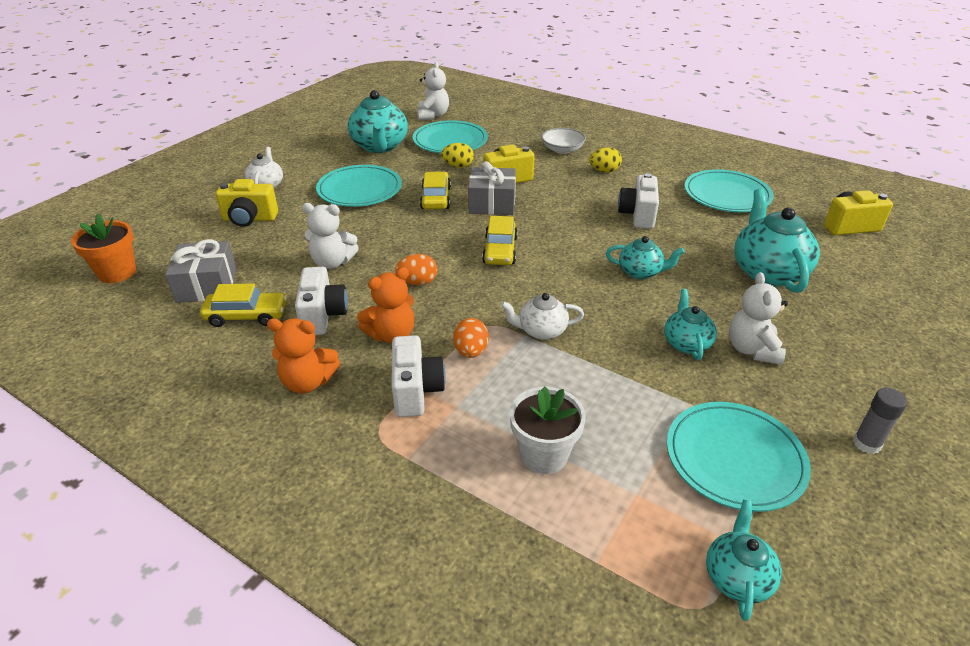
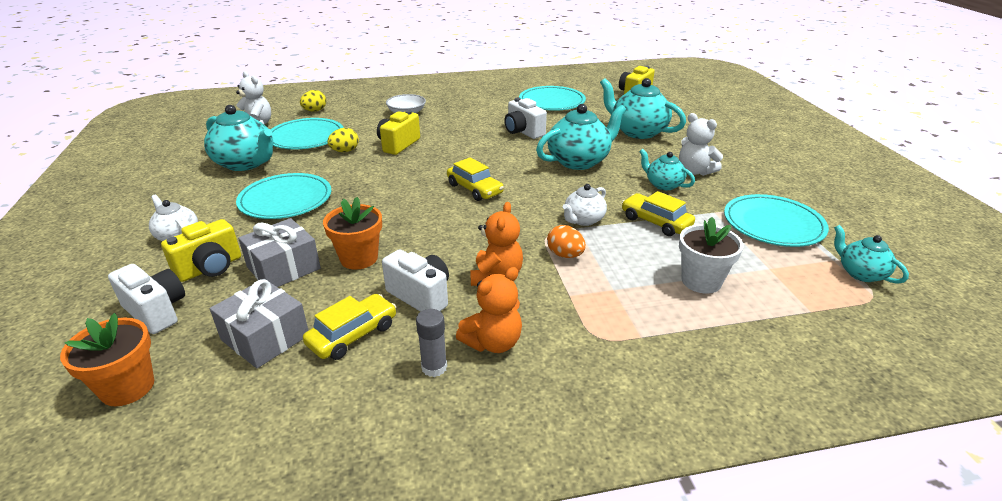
camera: 45 degrees left, 5 degrees down
(332, 262) = (359, 258): white teddy bear -> orange flower pot
(416, 391) = (575, 298): white camera -> white camera (156, 311)
(418, 282) = (453, 236): orange egg -> none
(436, 198) = (366, 178): yellow car -> yellow car (655, 222)
(492, 204) = (416, 164): grey gift -> grey gift (283, 268)
(604, 171) = (458, 115): yellow egg -> yellow egg (315, 111)
(640, 272) = (579, 161): turquoise teapot -> turquoise teapot, size x1.77
(866, 444) = (801, 186): grey glue stick -> grey glue stick (434, 367)

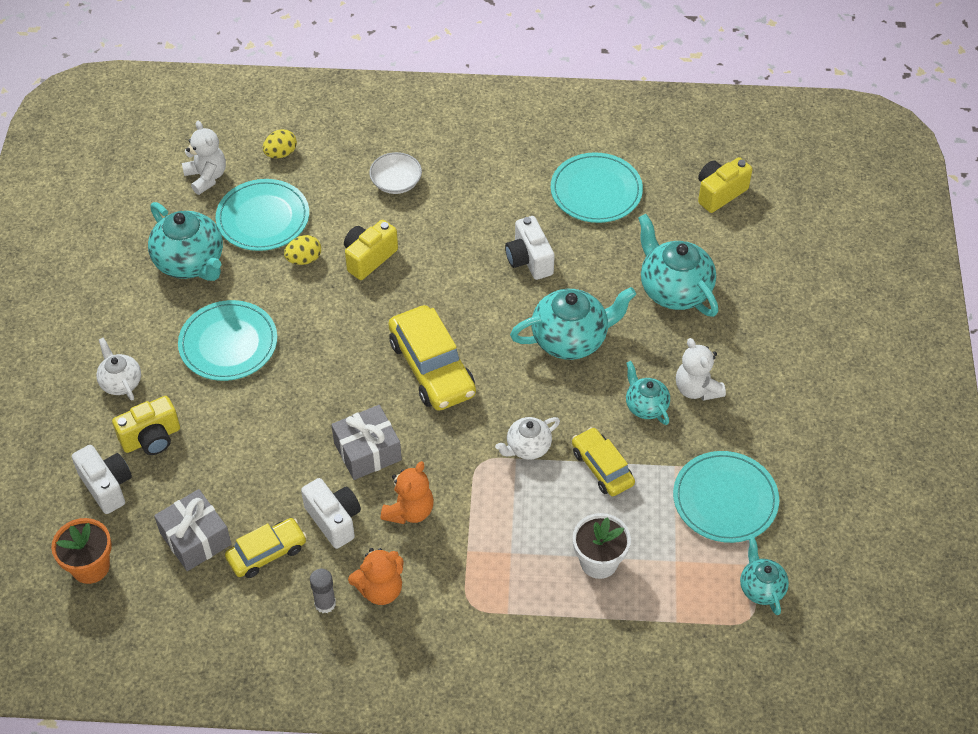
camera: 15 degrees right, 20 degrees up
(283, 268) = (217, 453): grey gift -> grey gift (367, 451)
(359, 258) = (288, 455): orange flower pot -> none
(474, 189) = (432, 367): yellow car -> yellow car, size x1.63
(565, 255) = (486, 496): orange egg -> none

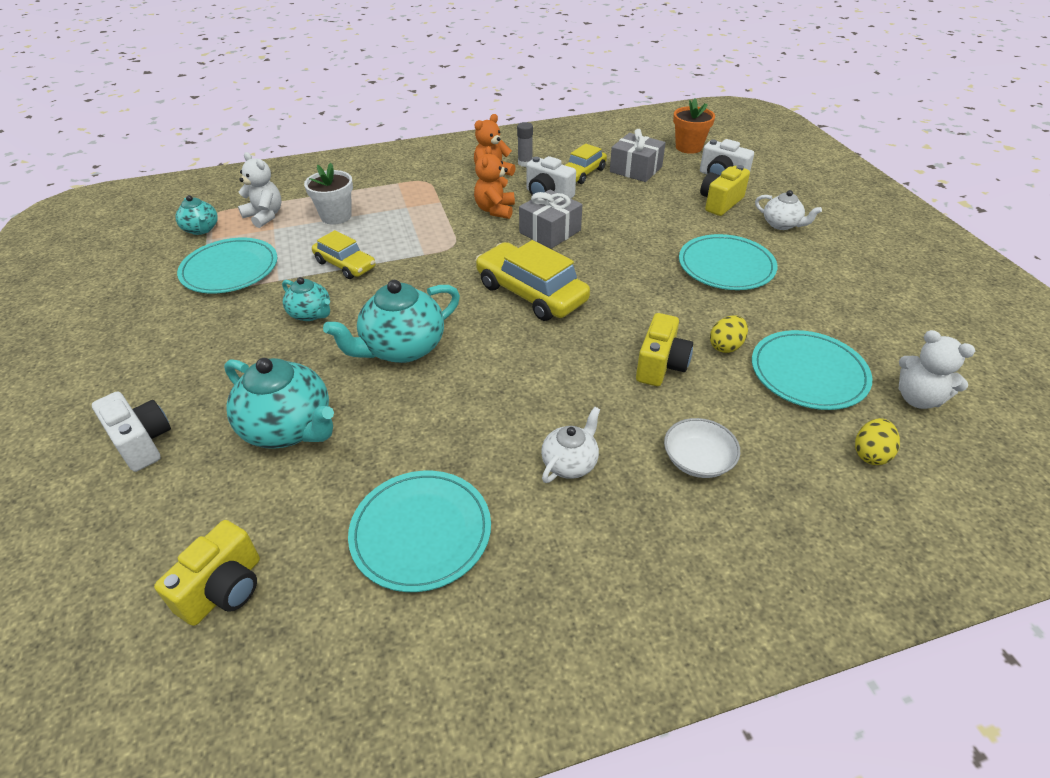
camera: 160 degrees right, 10 degrees down
(190, 262) = (831, 314): turquoise teapot -> none
(527, 447) = (416, 262): white teapot -> white teapot (570, 463)
(529, 260) = (479, 413): white camera -> white camera (142, 442)
(697, 389) = (257, 339): white teddy bear -> white teddy bear (265, 216)

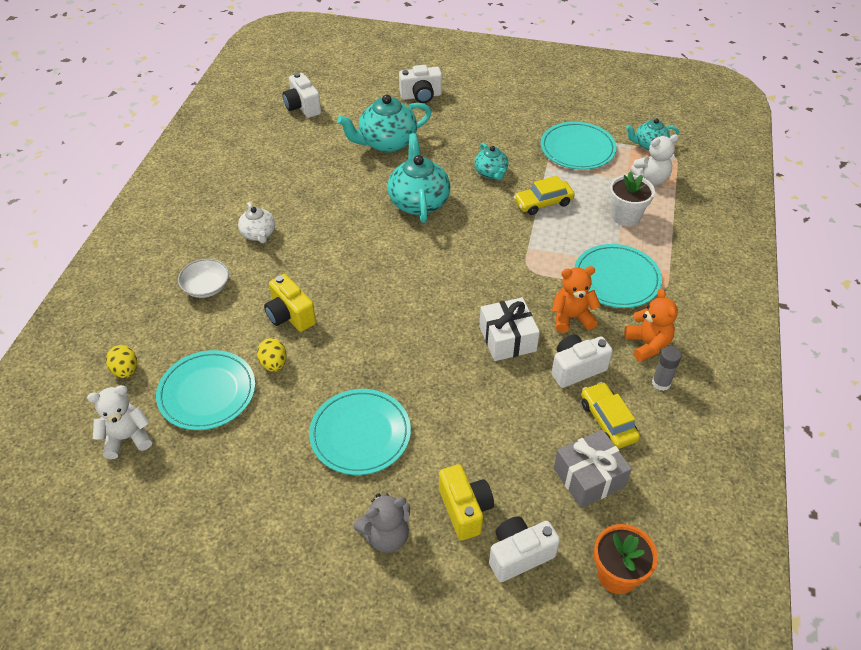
camera: 120 degrees right, 5 degrees up
(224, 589) = (302, 107): yellow camera -> white camera
(311, 314) = (491, 173): turquoise teapot -> turquoise teapot turned 90 degrees counterclockwise
(421, 532) = (272, 167): turquoise plate -> turquoise plate (616, 279)
(495, 210) = (571, 317): orange teddy bear -> orange teddy bear turned 45 degrees counterclockwise
(531, 293) = (427, 287): yellow car -> none
(550, 231) = (507, 339): grey gift -> white gift
(781, 224) = (386, 536): white teapot -> grey teddy bear

